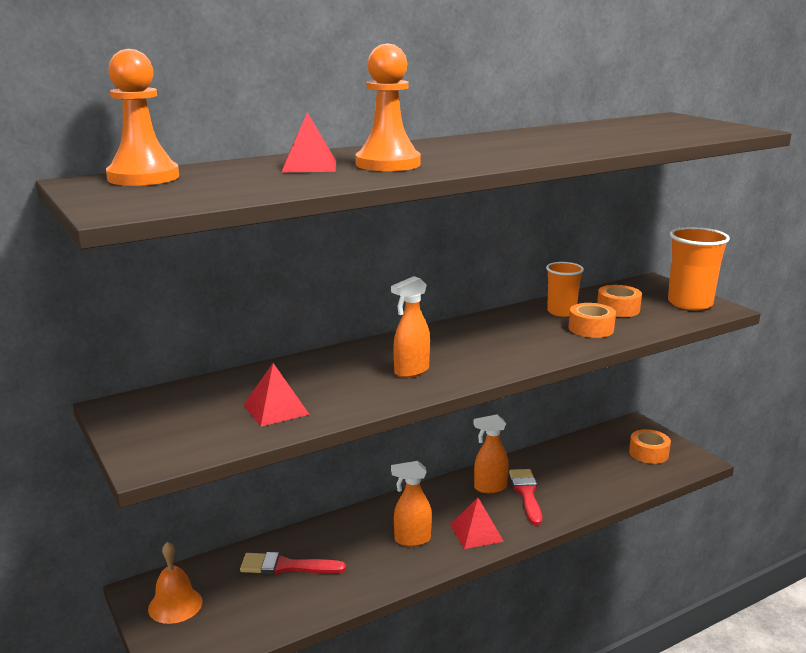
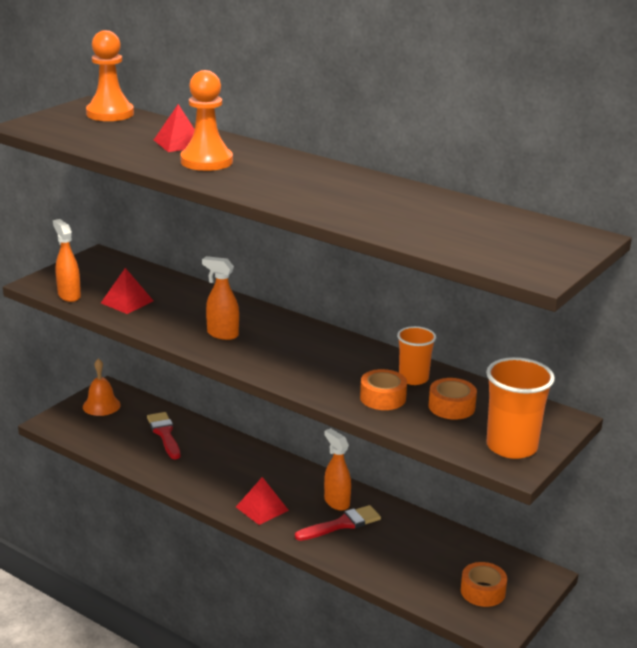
camera: 65 degrees right, 5 degrees up
(412, 540) = (231, 479): orange spray bottle -> orange spray bottle (69, 295)

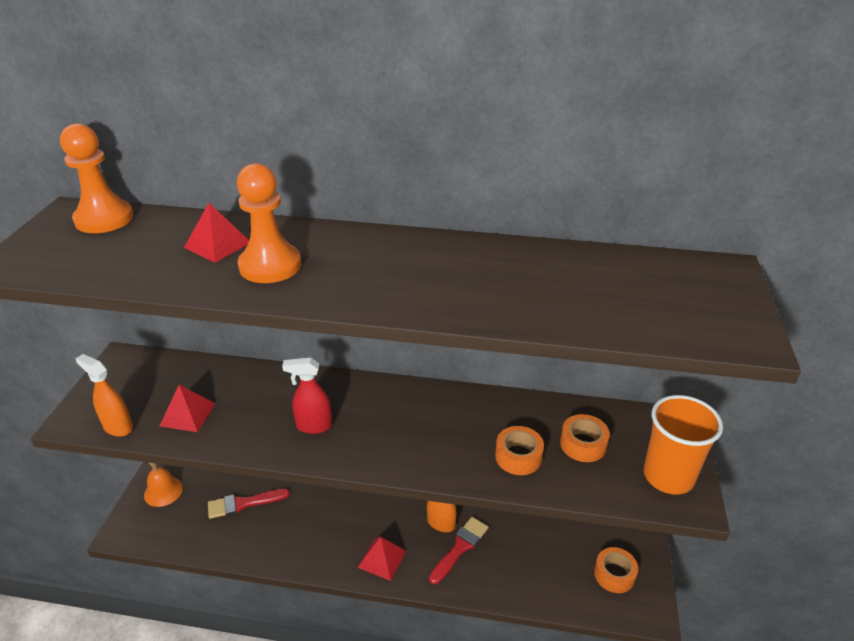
camera: 25 degrees left, 10 degrees up
(164, 434) = (243, 503): red brush -> red brush turned 60 degrees counterclockwise
(222, 334) = (313, 426): orange spray bottle -> red spray bottle
(413, 378) = (525, 420): orange cup -> none

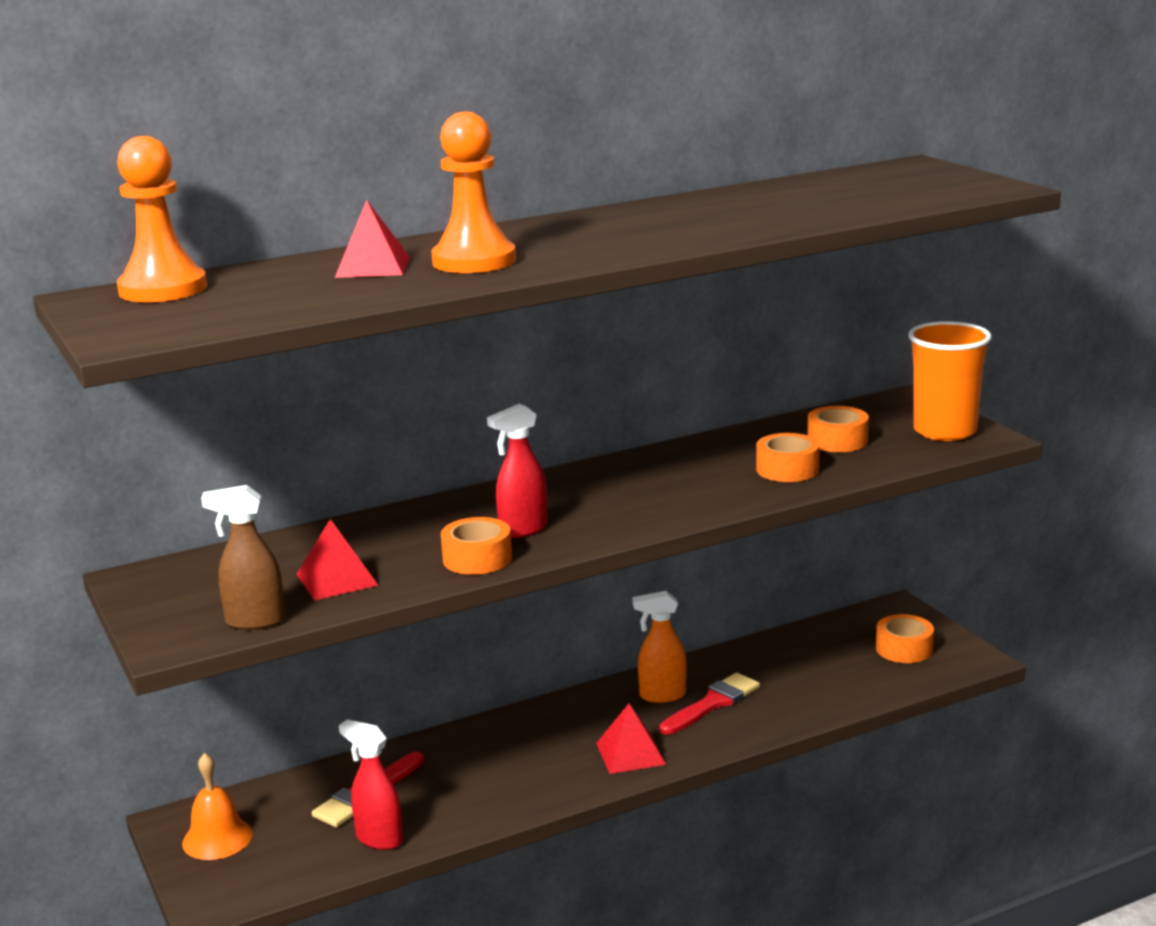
camera: 35 degrees left, 15 degrees down
(118, 427) = (254, 621): orange spray bottle -> brown spray bottle
(217, 539) = (378, 839): none -> red spray bottle
(263, 438) = (477, 559): none -> orange tape
(460, 548) = (712, 704): red brush -> red brush turned 45 degrees clockwise

